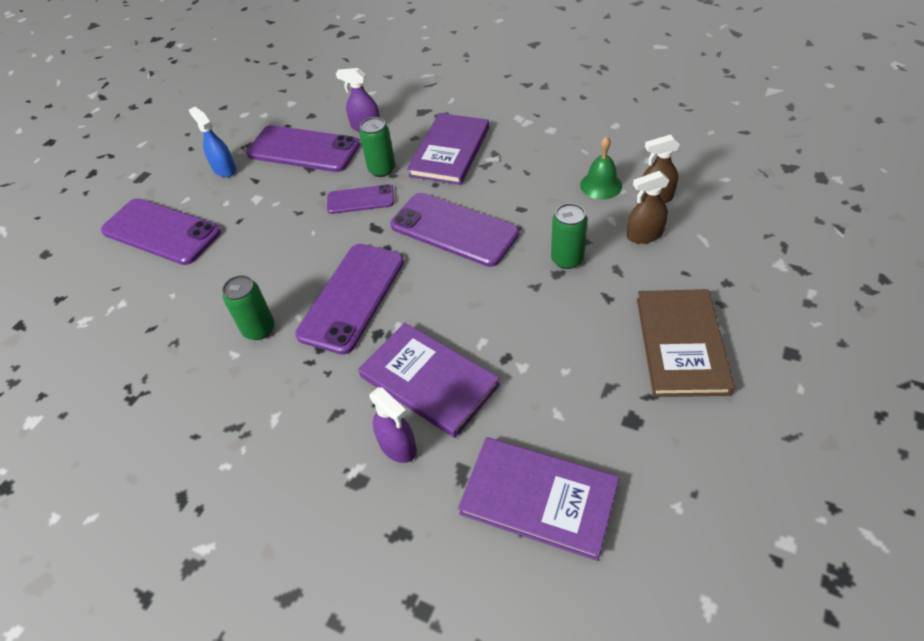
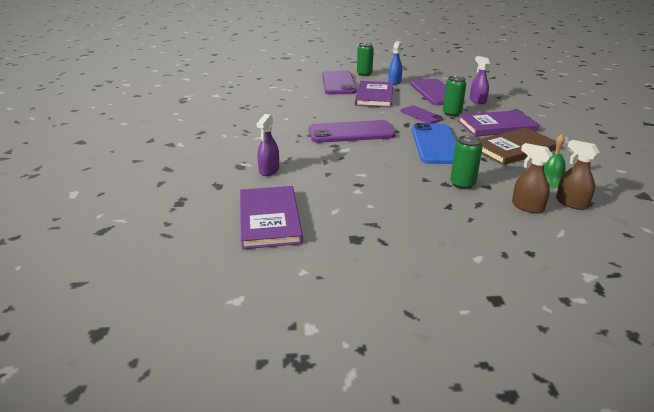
camera: 55 degrees right, 20 degrees down
(259, 329) = (306, 119): green can -> green can (364, 74)
(429, 381) = (318, 167): purple book -> purple book (374, 96)
(454, 229) = (436, 144): purple phone -> blue phone
(681, 344) = (442, 244): brown book -> brown book (514, 149)

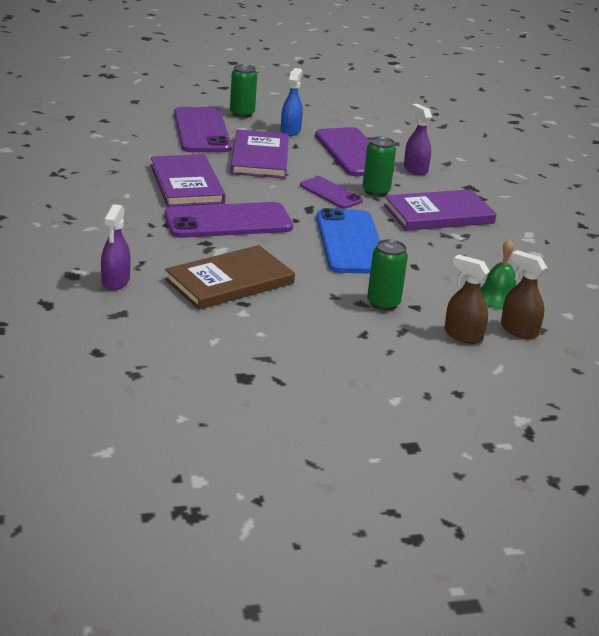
camera: 10 degrees left, 0 degrees up
(269, 219) = (128, 352): purple book -> purple book (186, 184)
(514, 149) = (458, 251): brown book -> brown book (230, 281)

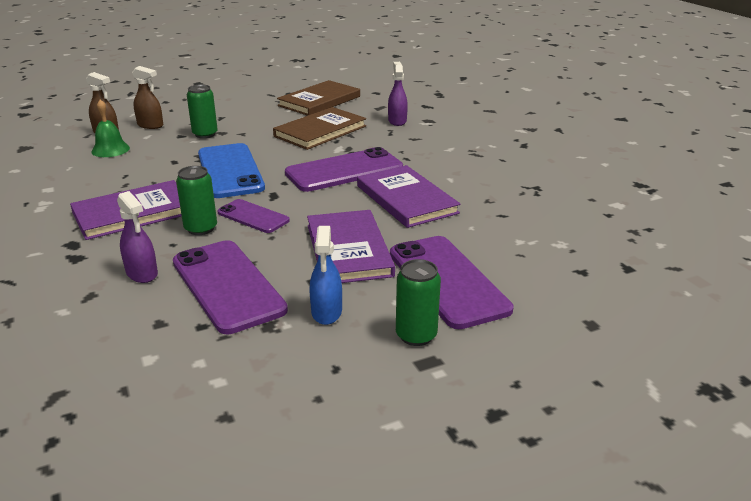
camera: 170 degrees right, 0 degrees up
(203, 346) = (319, 101): none -> brown book

